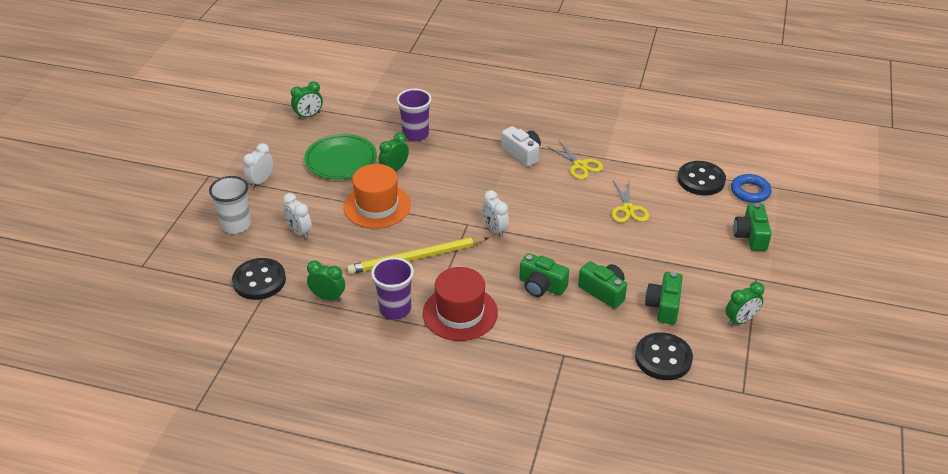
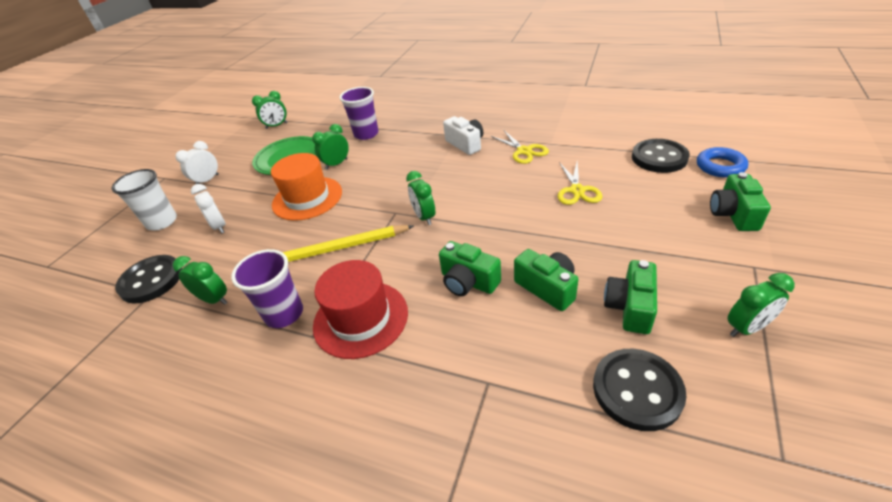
camera: 10 degrees right, 0 degrees up
(495, 229) = (424, 217): white clock -> green clock

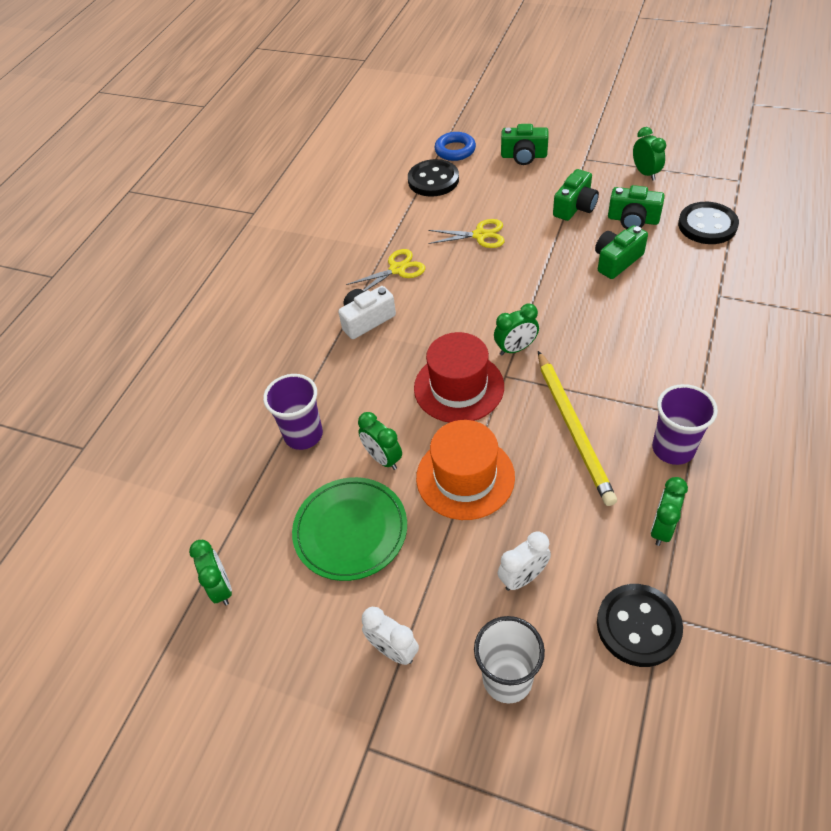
camera: 90 degrees left, 10 degrees up
(360, 318) = (669, 382): red hat -> red hat (458, 387)
(468, 281) = (613, 309): green camera -> green camera (575, 207)

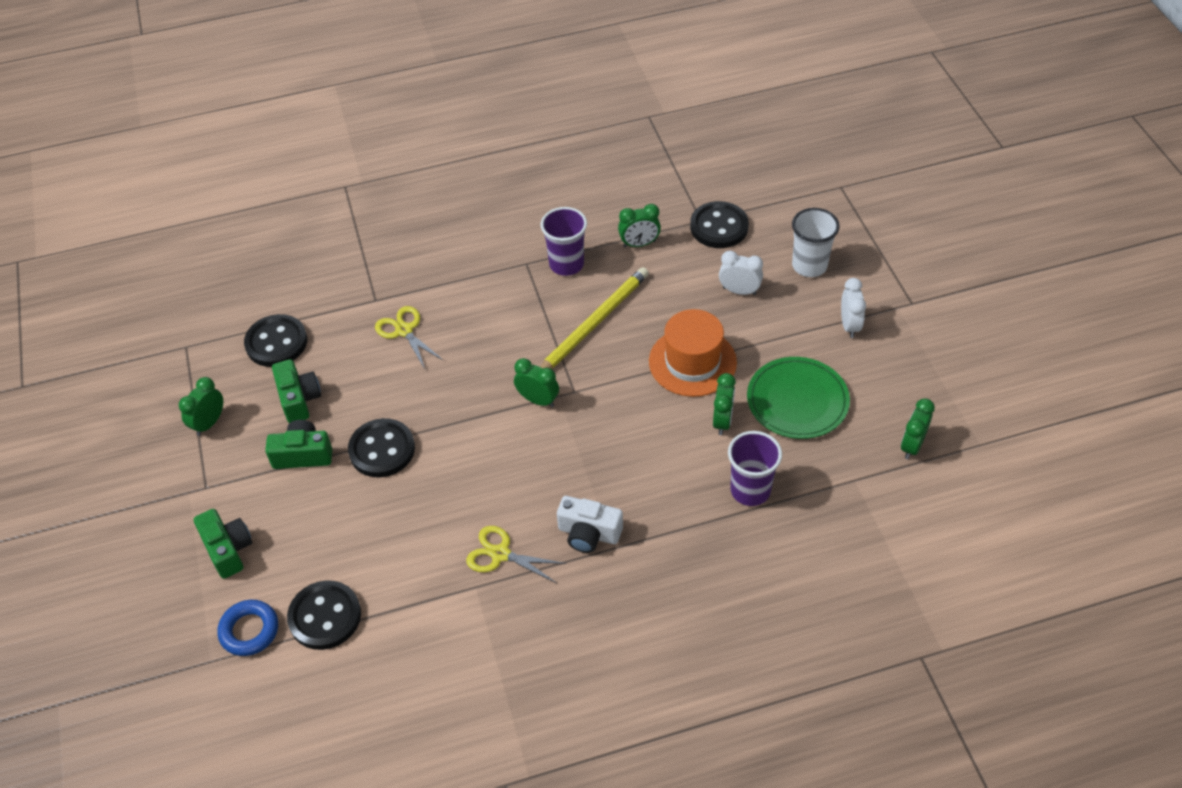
camera: 130 degrees left, 0 degrees up
(458, 387) = (611, 415): red hat -> none
(480, 235) = (399, 512): yellow scissors -> yellow scissors (404, 330)
(544, 245) = (382, 450): none -> black button
(616, 261) = (371, 384): green camera -> none

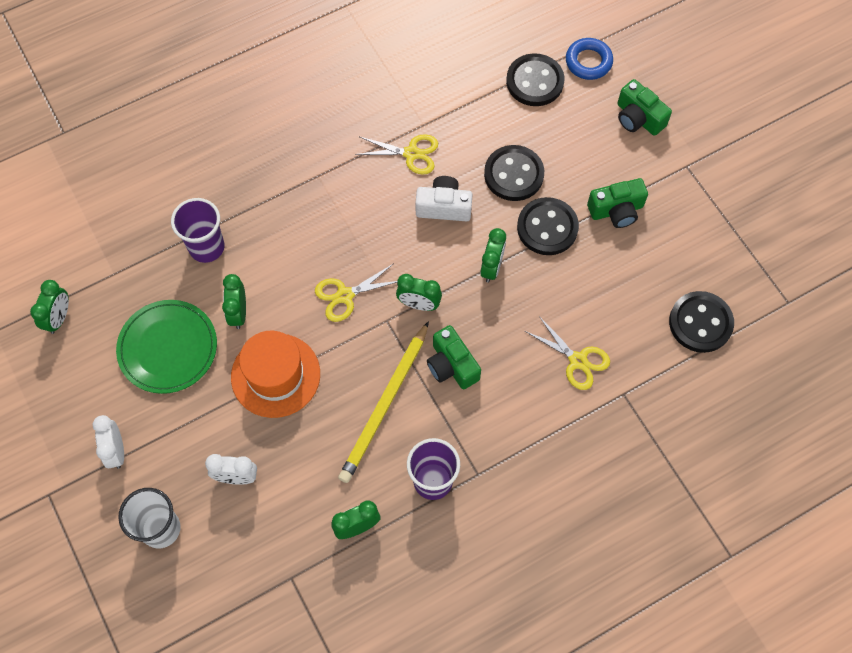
camera: 165 degrees right, 15 degrees up
(209, 423) = (718, 225): green clock -> green clock (491, 267)
(299, 399) = (647, 264): green camera -> green camera (452, 365)
(589, 533) = (341, 184): white camera -> white camera (444, 207)
(610, 420) = (345, 295): none -> yellow scissors
(719, 227) = (269, 571): black button -> black button (513, 174)

